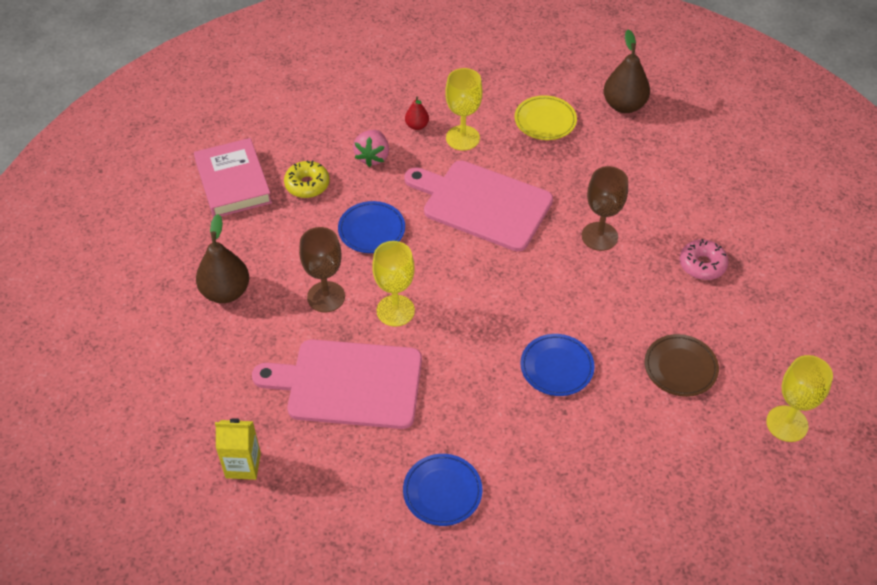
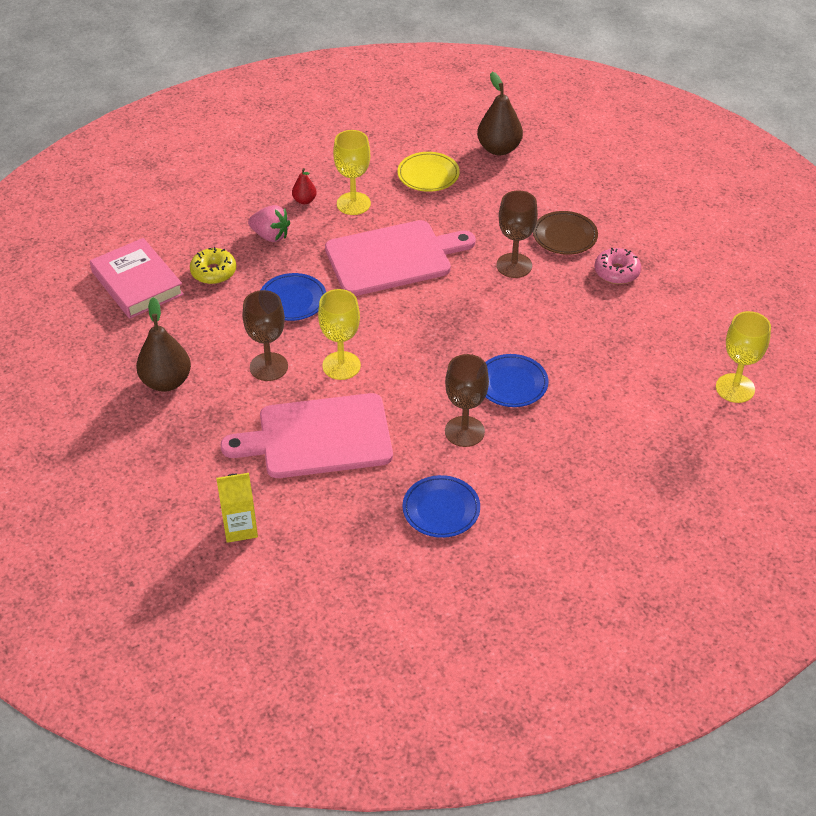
camera: 15 degrees left, 5 degrees down
(372, 157) = (270, 236): pink strawberry -> pink strawberry turned 60 degrees counterclockwise
(482, 204) = (393, 258): pink cutting board -> pink cutting board turned 150 degrees clockwise
(493, 410) = (464, 431): none -> brown goblet
(680, 367) = (625, 361): brown plate -> brown plate (565, 236)

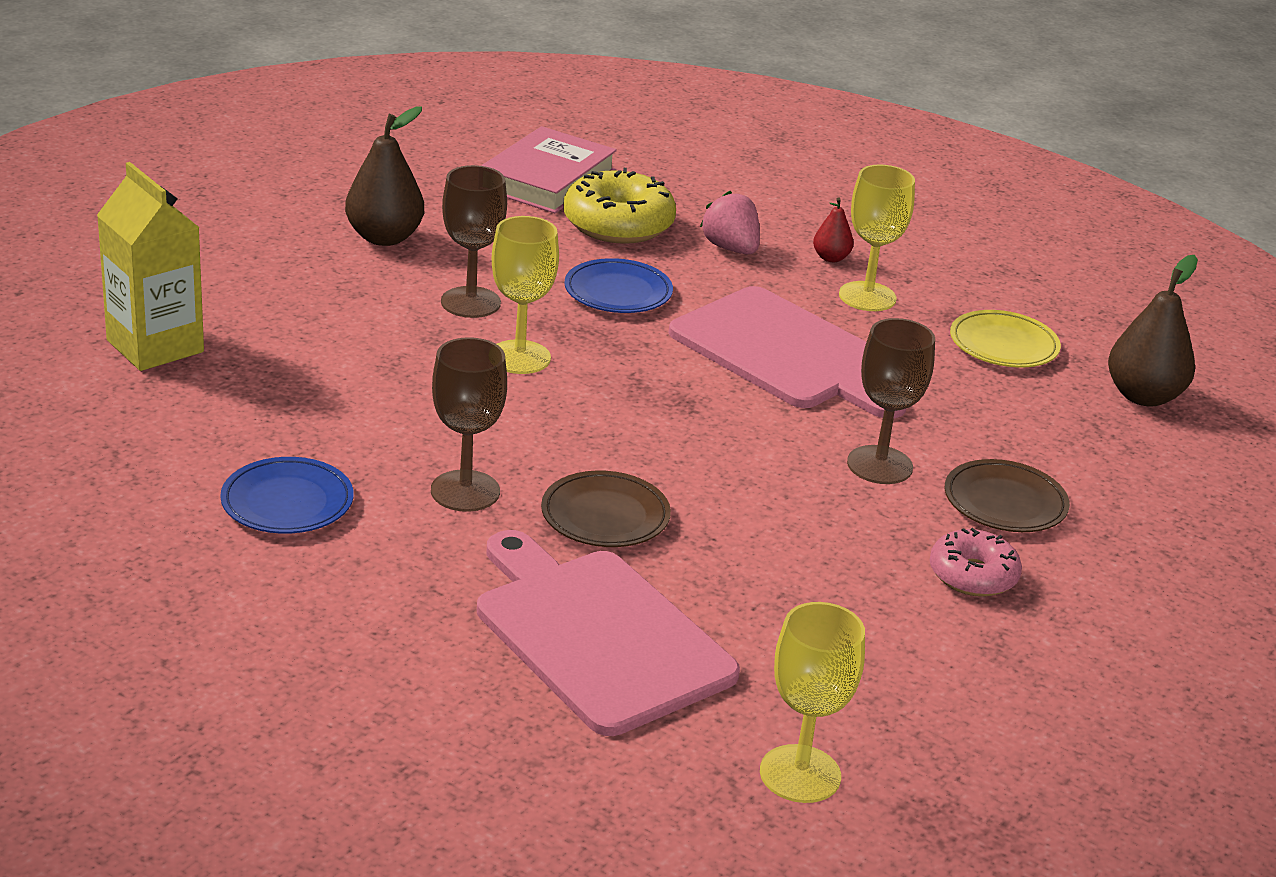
camera: 60 degrees right, 15 degrees down
(213, 272) = (618, 224): yellow donut -> yellow donut, size x1.58
(240, 528) = (155, 346): yellow carton -> yellow carton, size x1.52
(270, 236) = (731, 248): pink strawberry -> pink strawberry turned 150 degrees clockwise
(318, 437) = (363, 369): pink cutting board -> pink cutting board (598, 635)
(512, 383) = (605, 516): blue plate -> brown plate

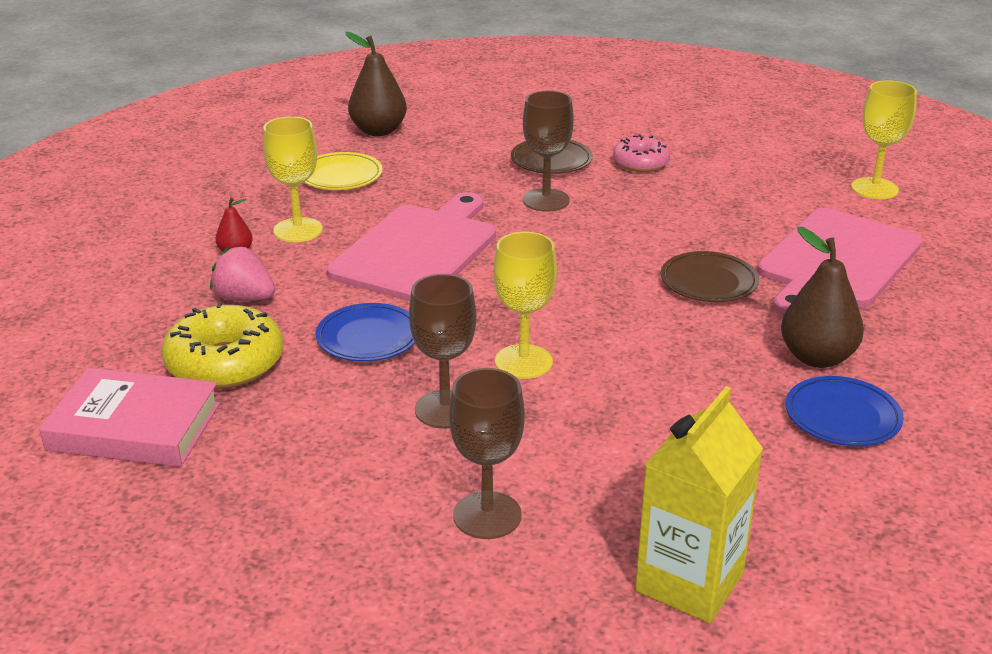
camera: 105 degrees left, 0 degrees up
(384, 237) = (341, 499): brown pear -> brown pear (817, 357)
(465, 491) = (740, 342): brown goblet -> brown goblet (487, 515)
(731, 248) = (244, 298): pink strawberry -> pink strawberry turned 75 degrees clockwise

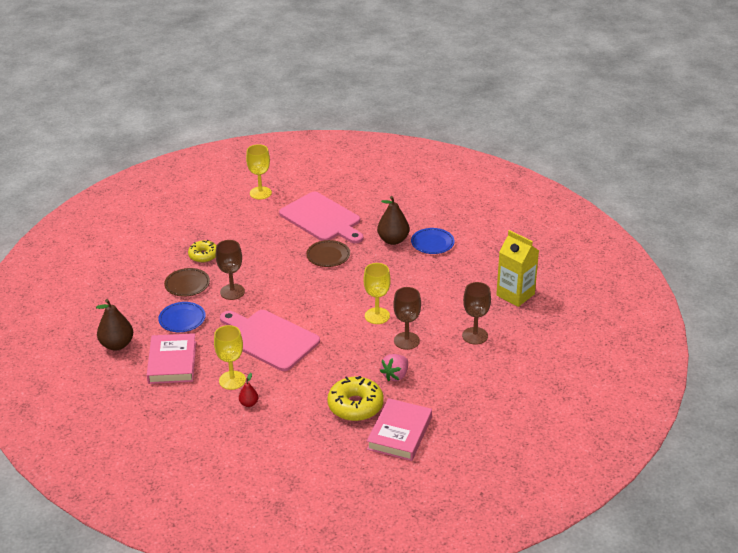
camera: 80 degrees left, 5 degrees up
(244, 298) = (298, 400): pink strawberry -> pink strawberry (395, 375)
(340, 176) = (172, 362): yellow plate -> pink book
(368, 338) = (346, 360): blue plate -> blue plate (182, 319)
(640, 163) = (203, 255): pink donut -> yellow donut

